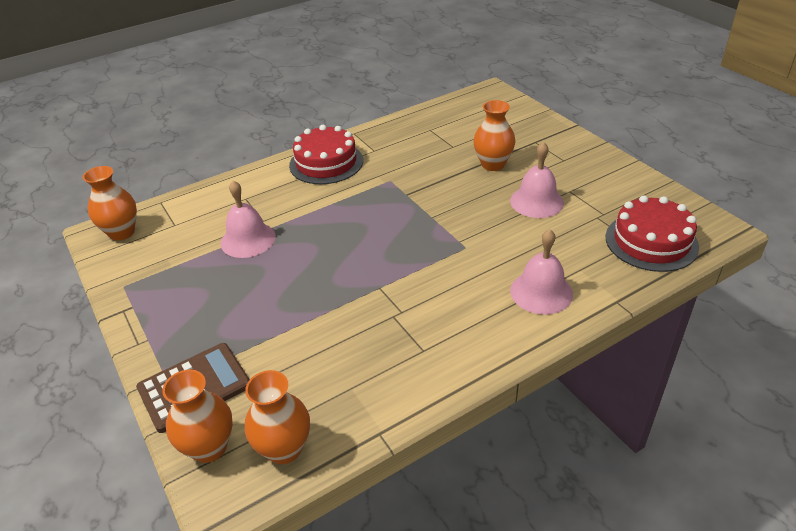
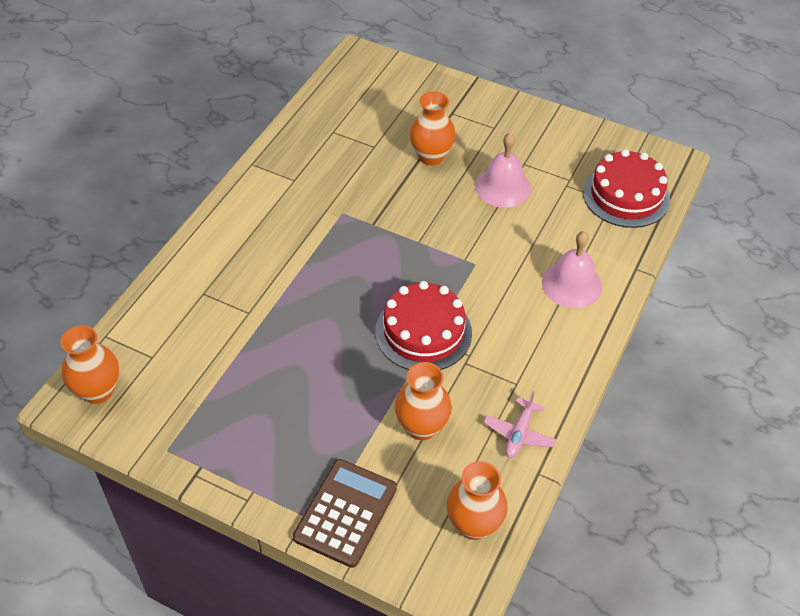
camera: 35 degrees left, 10 degrees up
(209, 447) = (410, 556): orange vase -> orange vase (421, 427)
(248, 239) = (253, 341): pink bell -> none
(326, 163) = (254, 215): red cake -> red cake (423, 332)
(390, 392) = (519, 434): none -> pink plane

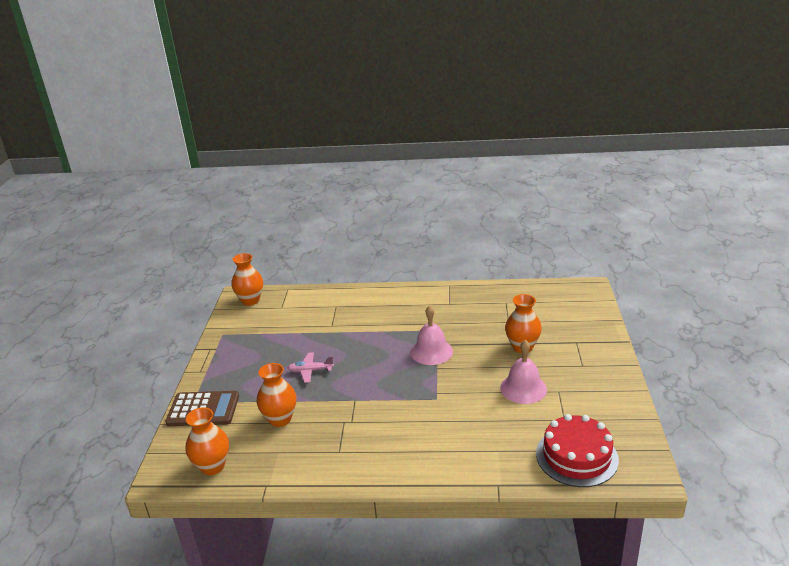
camera: 70 degrees right, 20 degrees down
(423, 332) = (358, 395): red cake -> none
(519, 434) = (295, 466): pink plane -> pink plane (310, 371)
(571, 284) = (452, 452): pink bell -> pink bell (431, 351)

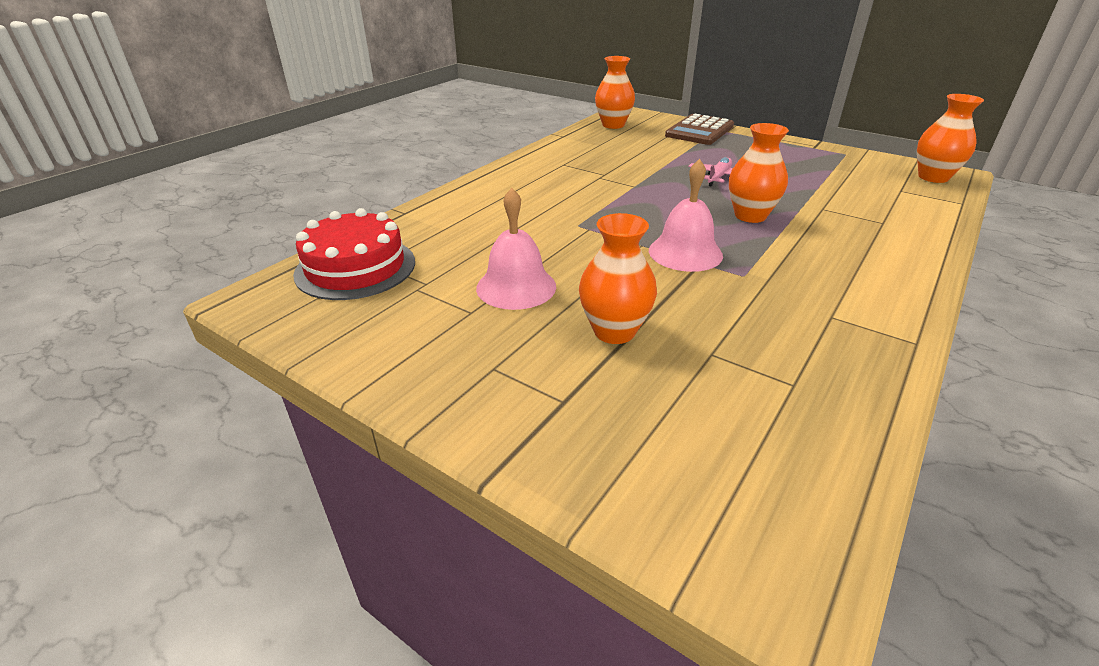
camera: 120 degrees right, 5 degrees up
(280, 419) = (645, 152): orange vase -> orange vase (750, 216)

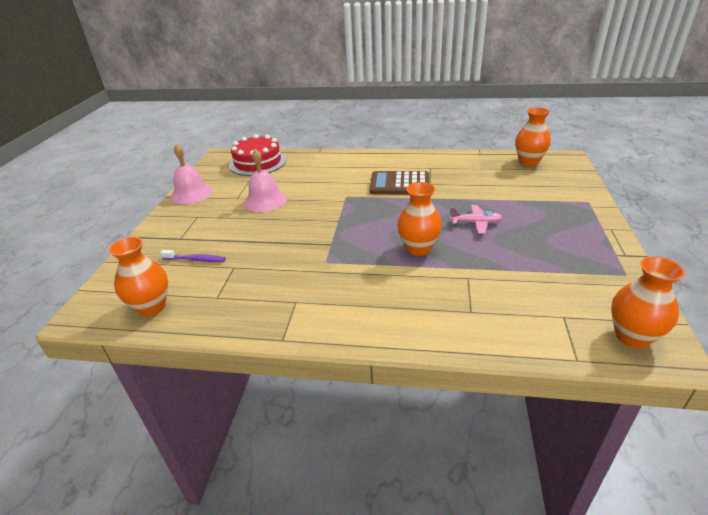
camera: 65 degrees right, 0 degrees up
(614, 331) = (239, 236): orange vase -> orange vase (152, 307)
(661, 391) = (195, 260): none -> purple toothbrush
(685, 252) = (339, 236): pink bell -> pink bell (191, 193)
(699, 131) = (571, 195): brown calculator -> brown calculator (399, 184)

